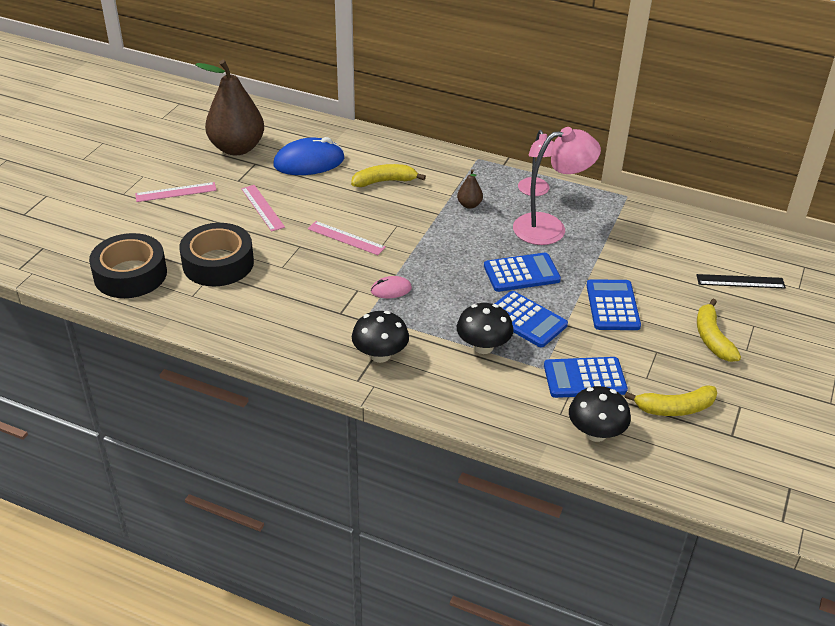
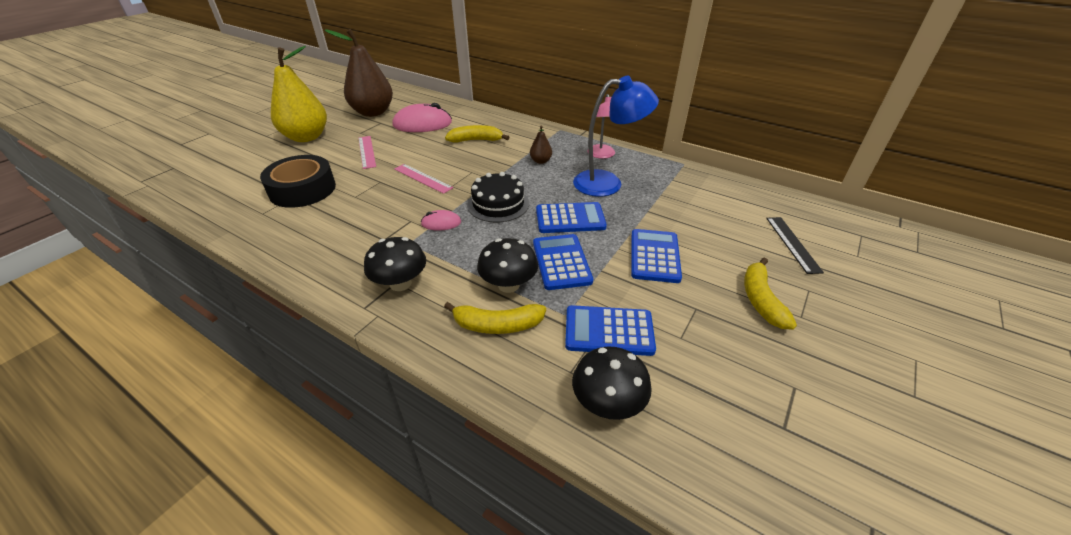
camera: 10 degrees right, 0 degrees up
(130, 274) = (224, 192): black tape -> none
(176, 192) = (306, 137): pink ruler -> yellow pear
(309, 162) = (422, 124): blue mouse -> pink mouse
(441, 263) = (498, 204): none -> black cake
(526, 320) = (561, 262): blue calculator -> blue calculator turned 150 degrees counterclockwise
(550, 227) = (608, 183): pink lamp -> blue lamp
(675, 408) = (711, 381): yellow banana -> yellow banana (497, 325)
(740, 281) = (792, 244): black ruler -> black ruler turned 75 degrees clockwise

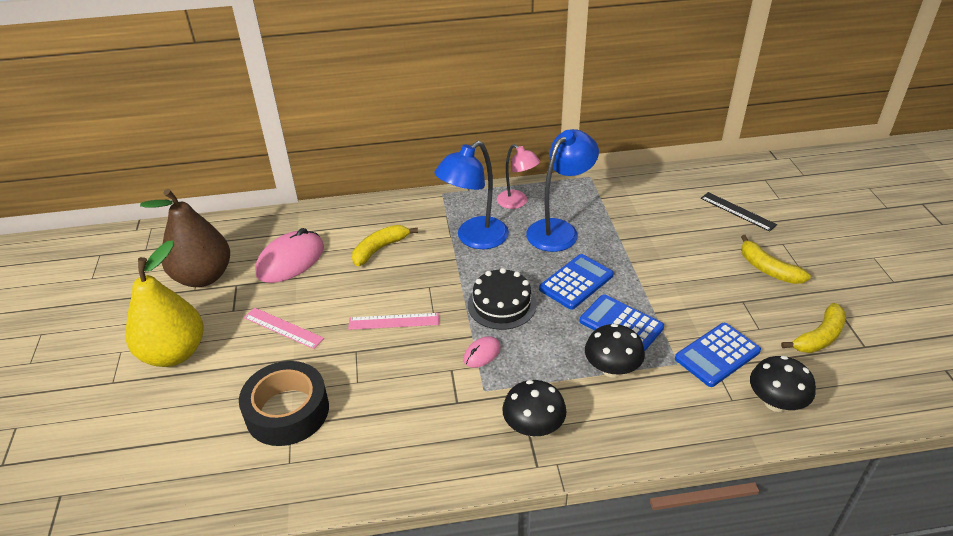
camera: 40 degrees left, 0 degrees up
(497, 325) = (648, 404): yellow banana -> yellow banana (819, 337)
(540, 161) = (474, 239): brown pear -> blue lamp
(654, 256) = (672, 277): blue calculator -> none

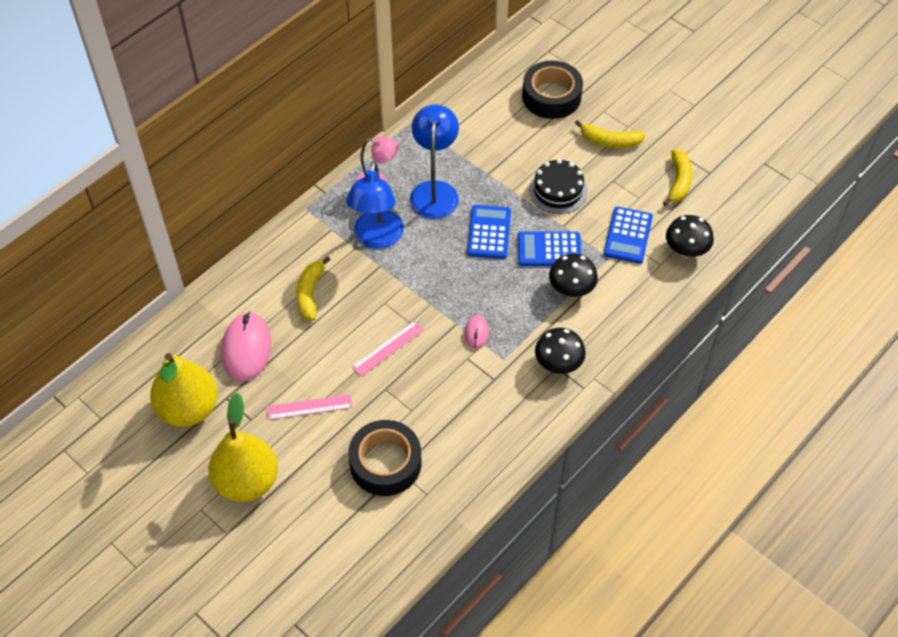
camera: 40 degrees left, 15 degrees up
(203, 277) = (188, 409): brown pear -> yellow pear
(501, 304) = (453, 284): black cake -> black cake (558, 190)
(737, 211) = (551, 96): black ruler -> black tape

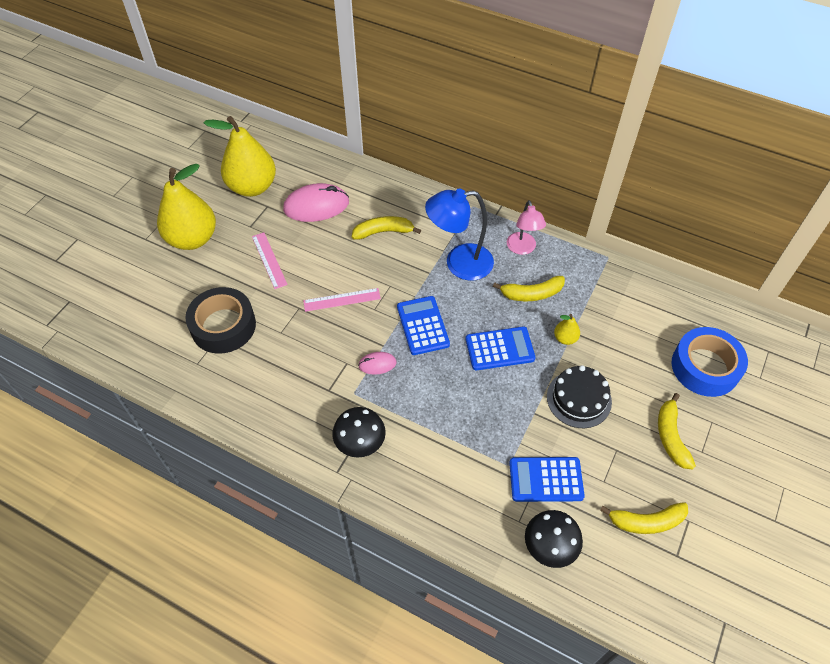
camera: 75 degrees right, 0 degrees up
(388, 348) = (342, 300): pink ruler -> pink ruler turned 45 degrees counterclockwise
(435, 191) = (532, 294): blue lamp -> yellow banana
(493, 181) = (565, 338): none -> yellow pear
(549, 249) = (498, 406): blue calculator -> blue calculator (423, 326)
(551, 96) = (705, 367): black tape -> blue tape
(571, 289) = (455, 437): black mushroom -> none

